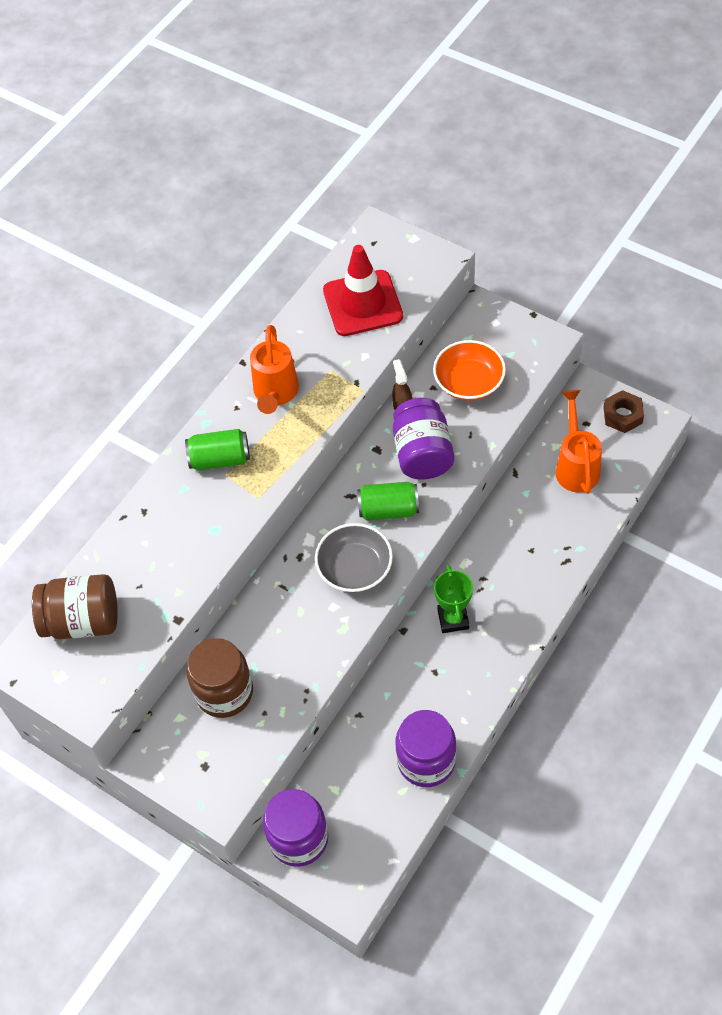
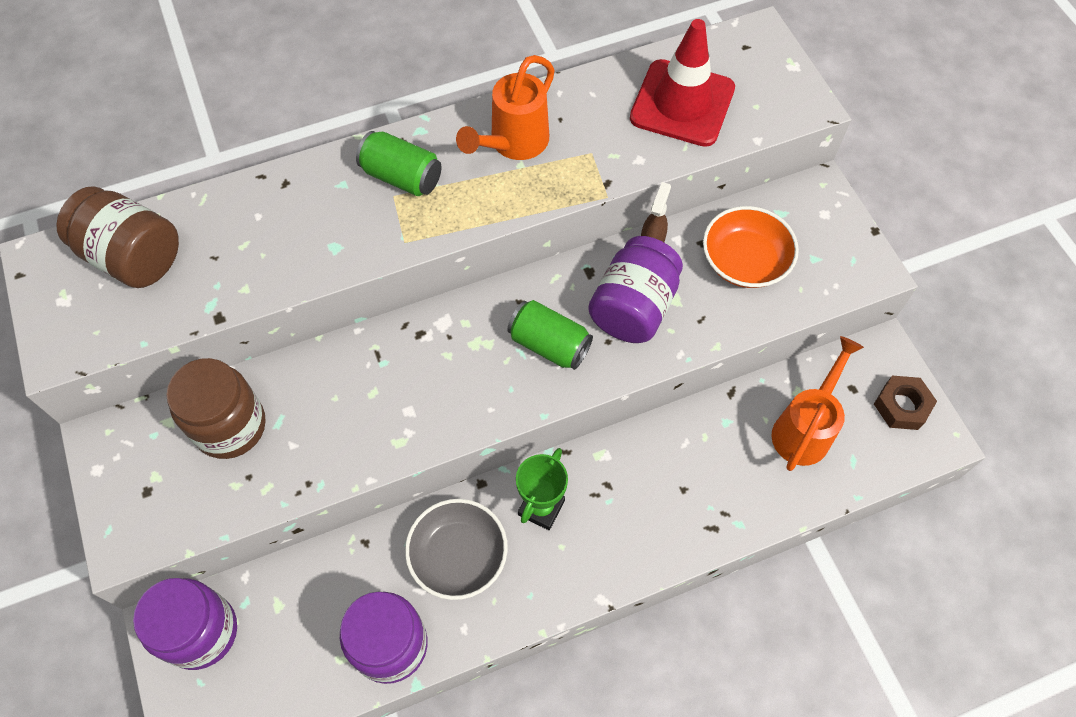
camera: 30 degrees right, 5 degrees up
(355, 568) = (463, 384): grey bowl -> grey bowl (458, 556)

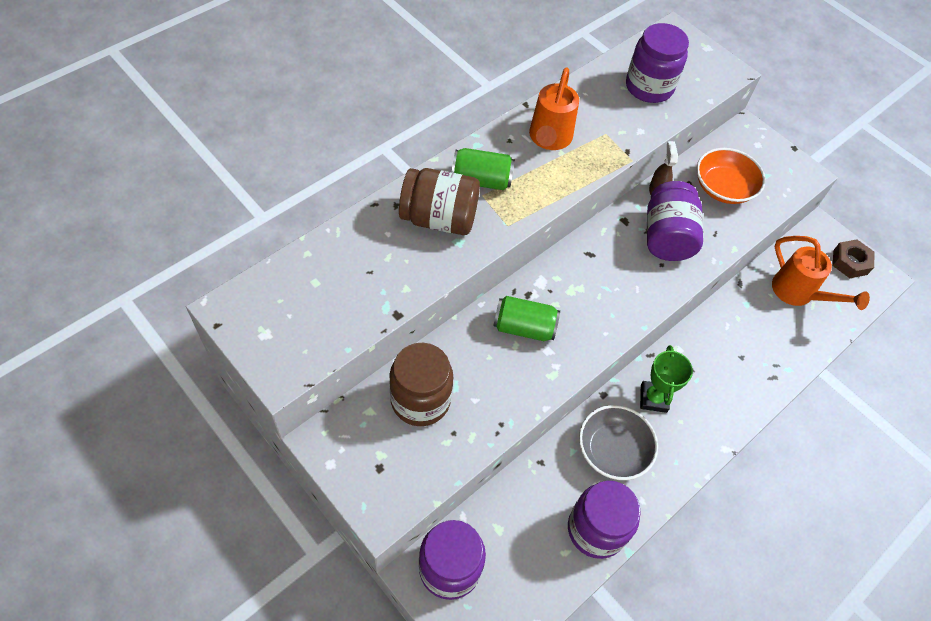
camera: 25 degrees left, 5 degrees down
(133, 256) = (305, 287): brown jar -> brown jar (439, 218)
(549, 344) = (623, 277): green can -> green can (524, 327)
(682, 103) = (649, 87): red traffic cone -> purple jar
(805, 428) = (798, 294): orange watering can -> orange watering can turned 135 degrees clockwise

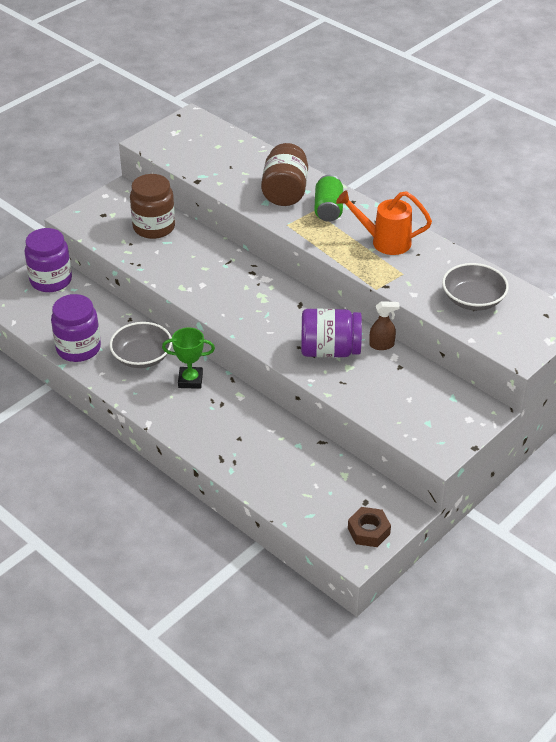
camera: 90 degrees right, 15 degrees down
(524, 327) = (221, 271): green can -> none
(649, 87) = (473, 299): purple jar -> grey bowl
(723, 188) = (400, 390): orange bowl -> none
(798, 294) = (318, 485): orange watering can -> none

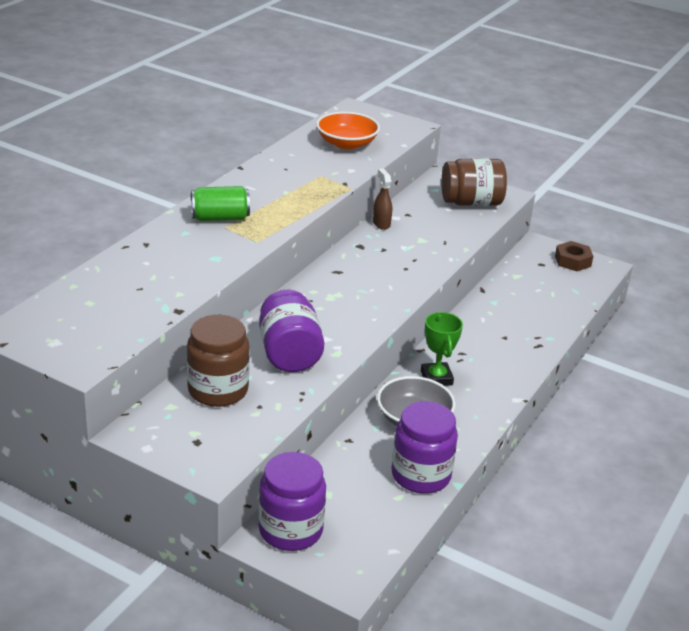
camera: 105 degrees left, 10 degrees down
(285, 192) = (191, 246): brown jar -> brown jar (471, 202)
(330, 350) = (402, 250): purple jar -> purple jar (289, 353)
(384, 242) = (271, 185): orange watering can -> none
(473, 299) = (346, 143): grey bowl -> orange bowl

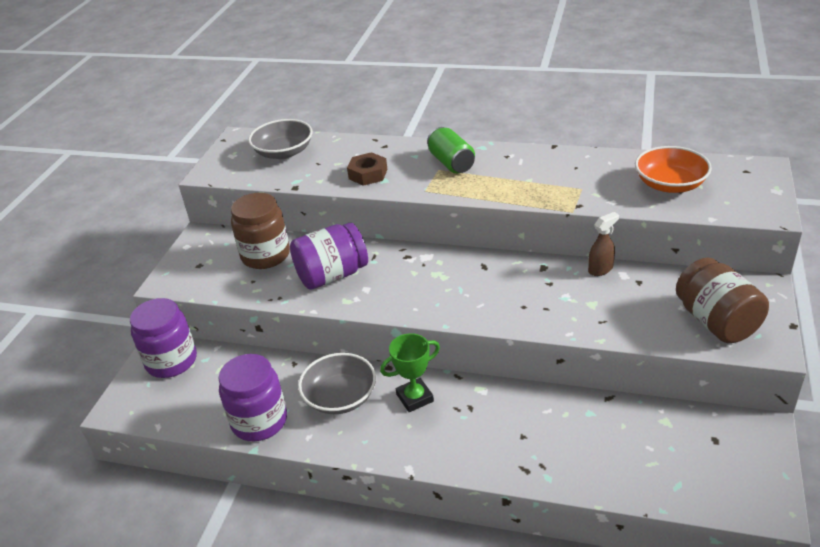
camera: 80 degrees right, 5 degrees up
(90, 305) = (284, 152): none -> grey bowl
(572, 261) = (752, 470): brown nut -> brown nut (368, 174)

